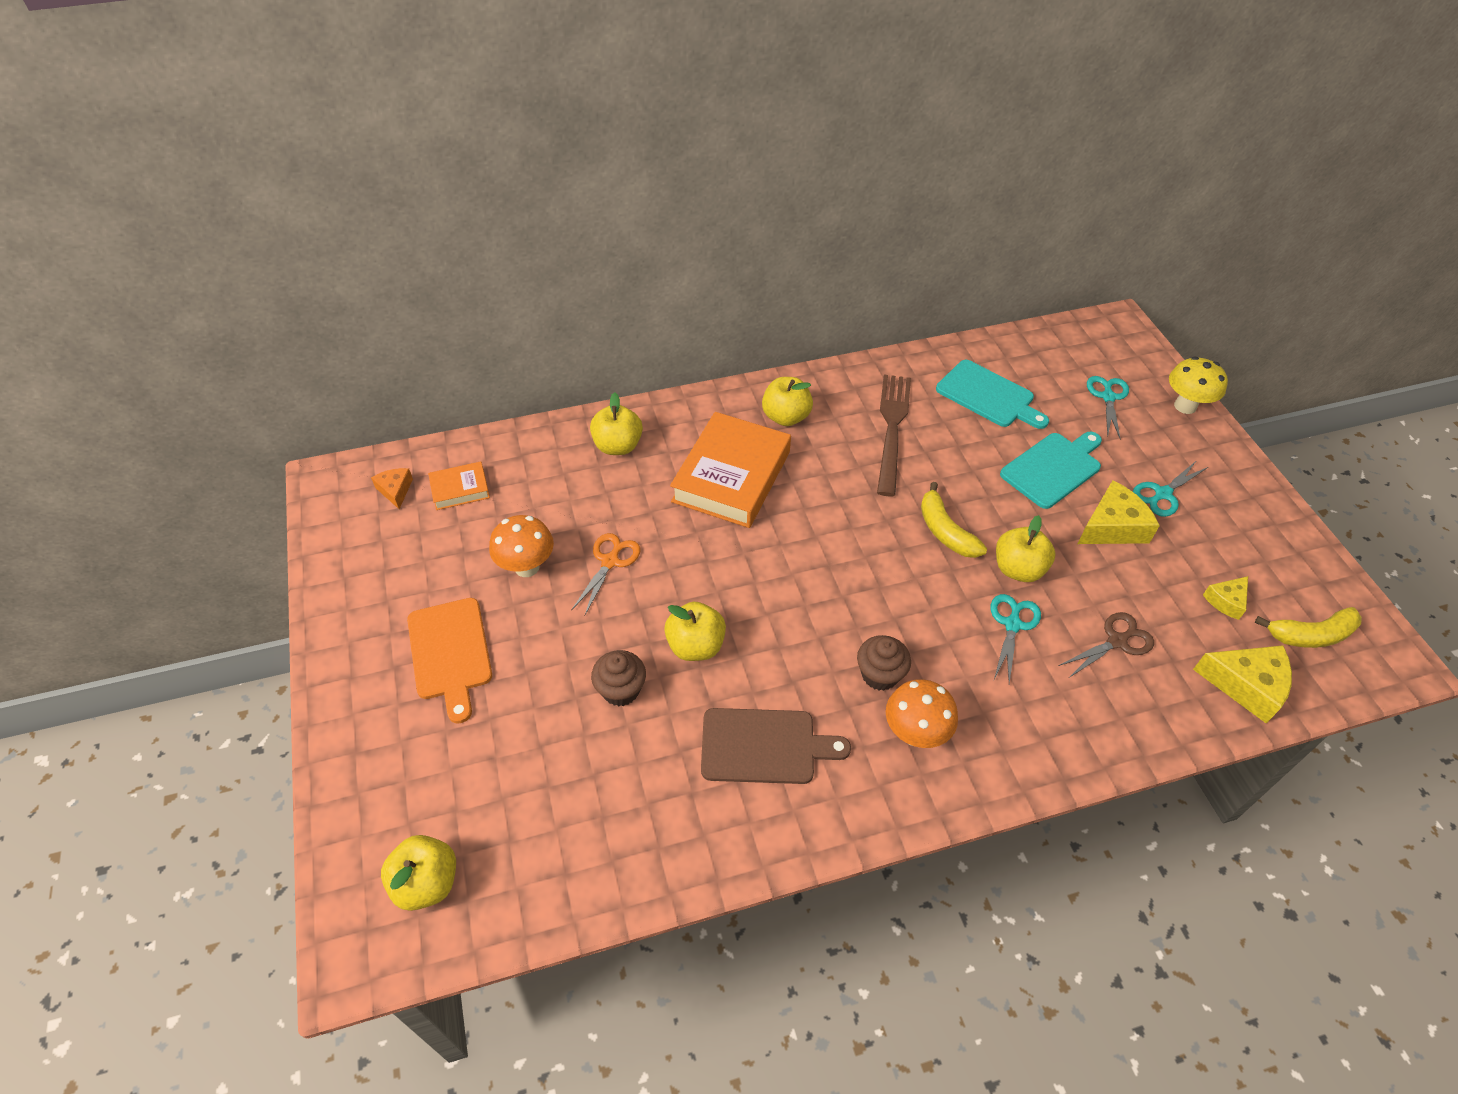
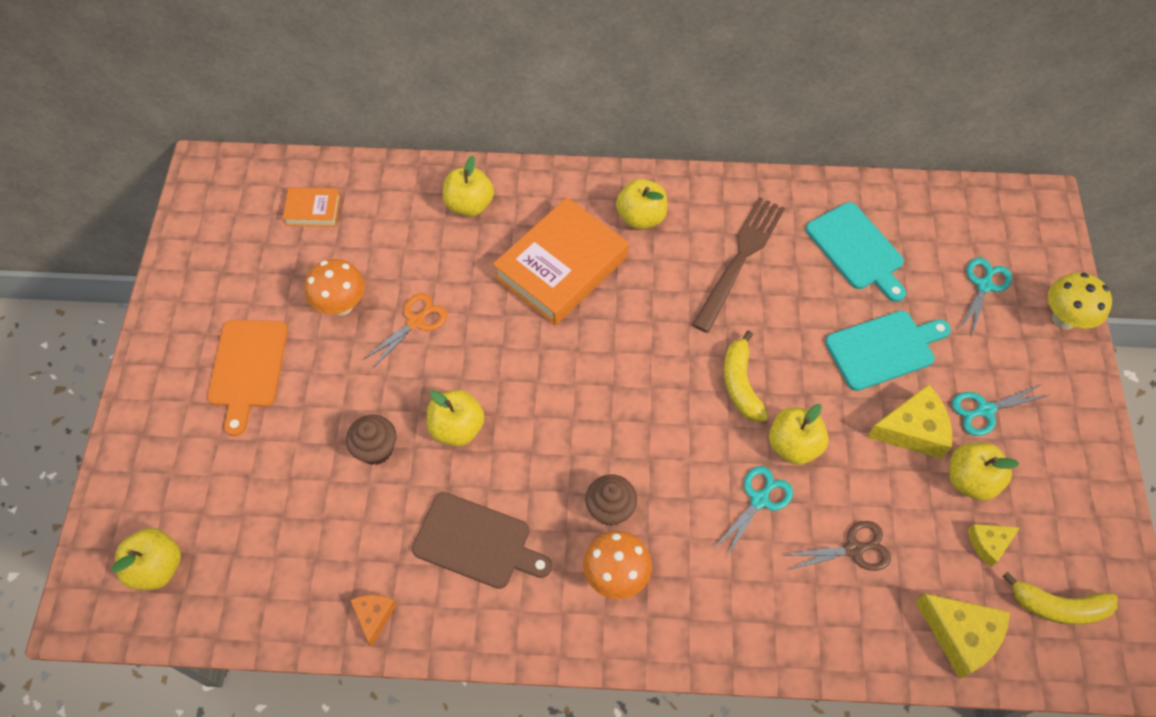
camera: 20 degrees right, 10 degrees up
(395, 490) = (257, 195): orange cheese -> orange cheese (374, 616)
(1182, 553) = (970, 480): none -> yellow apple

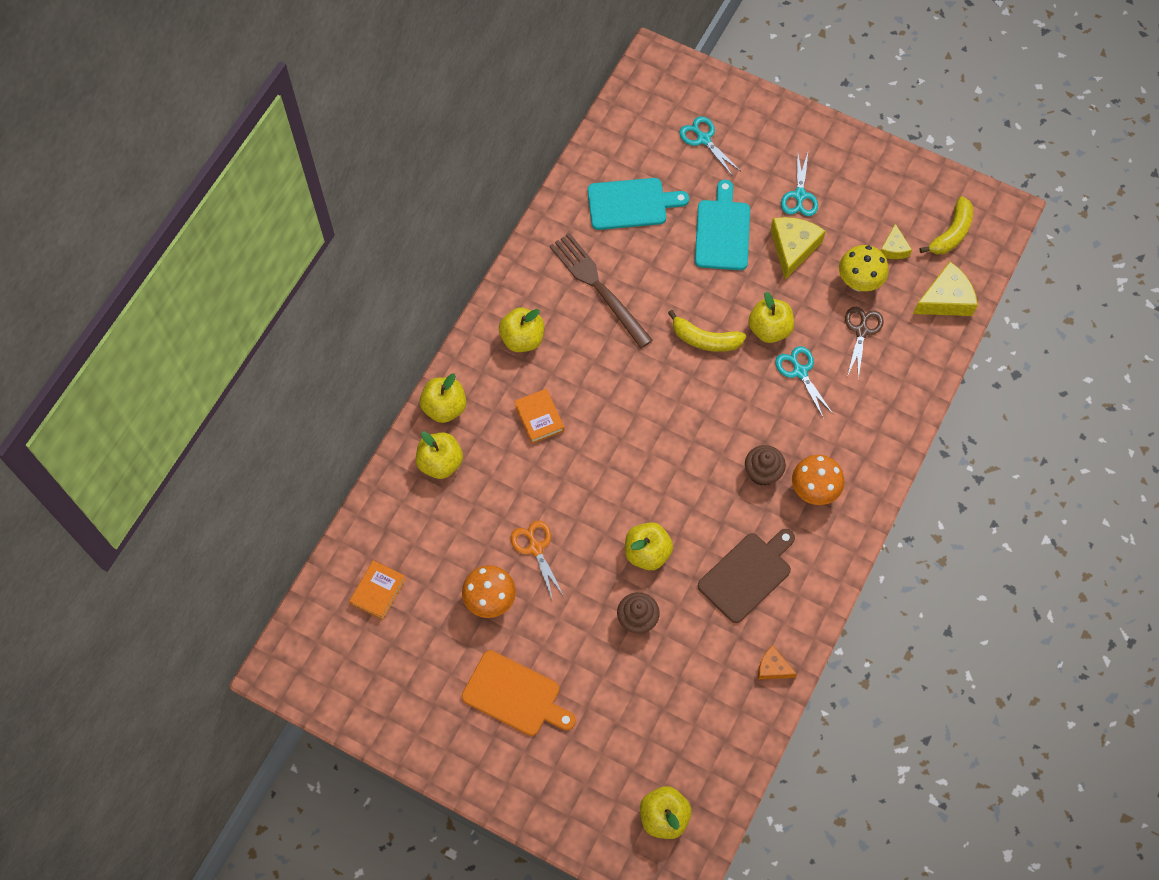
camera: 65 degrees left, 5 degrees up
(561, 267) = (539, 418): orange book -> orange book, size x0.48
(970, 480) = (845, 233): yellow apple -> yellow apple (444, 407)
(1064, 319) = (755, 106): yellow mushroom -> yellow mushroom (859, 282)

